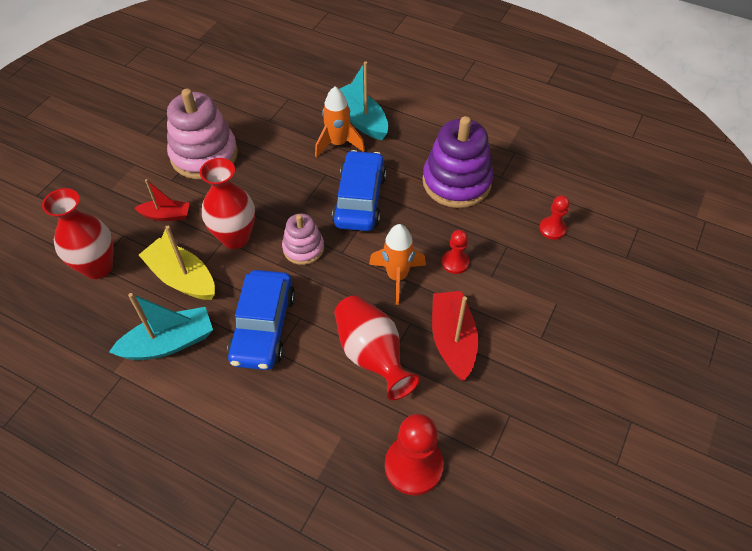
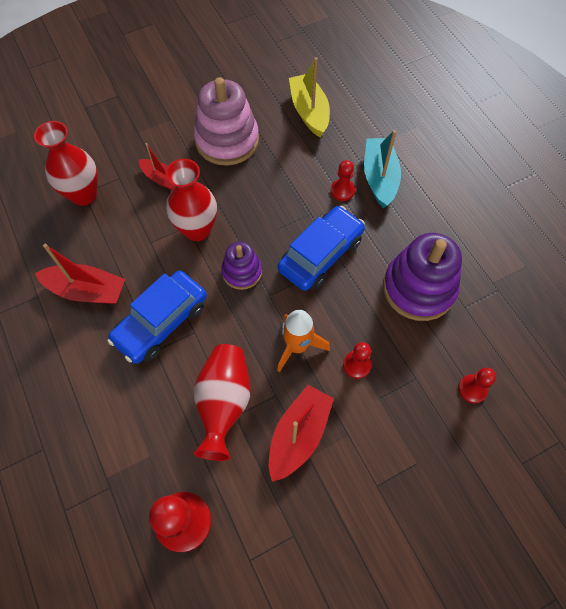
camera: 35 degrees right, 10 degrees up
(169, 343) = (87, 291): turquoise boat -> red boat
(182, 278) = (134, 241): yellow boat -> yellow boat (309, 111)
(303, 248) = (242, 272): pink stacking toy -> purple stacking toy
(338, 144) = (342, 190): orange rocket -> red pawn

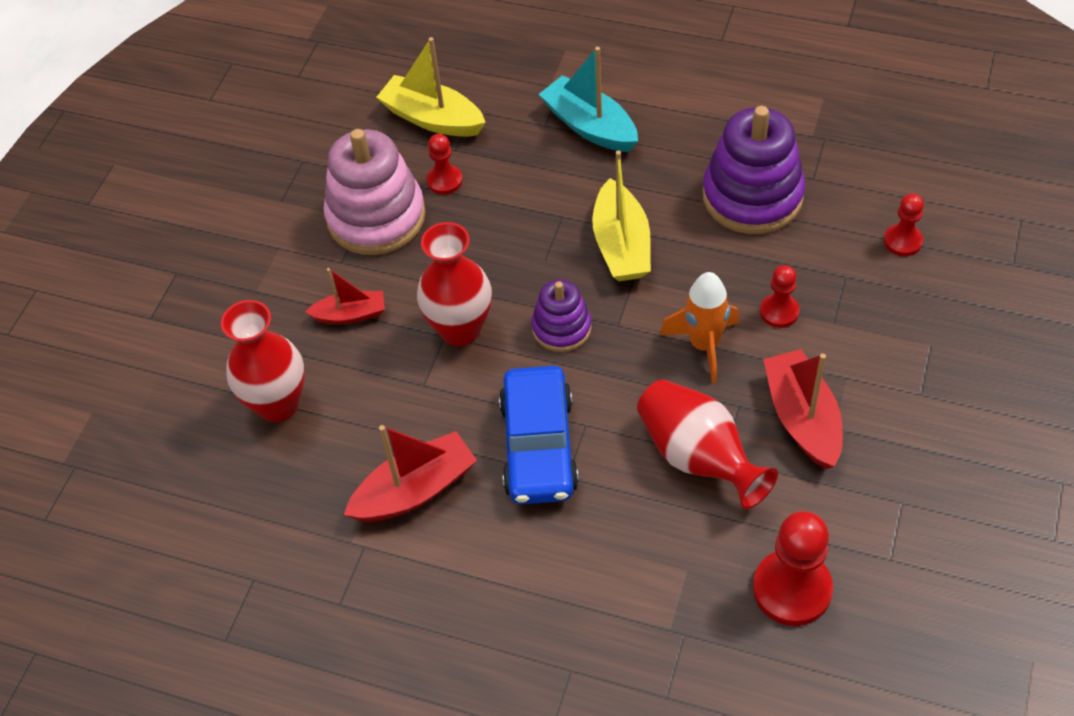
camera: 40 degrees left, 10 degrees down
(320, 254) = (621, 245): blue car -> yellow boat
(342, 190) = (567, 168): red pawn -> red pawn (444, 181)

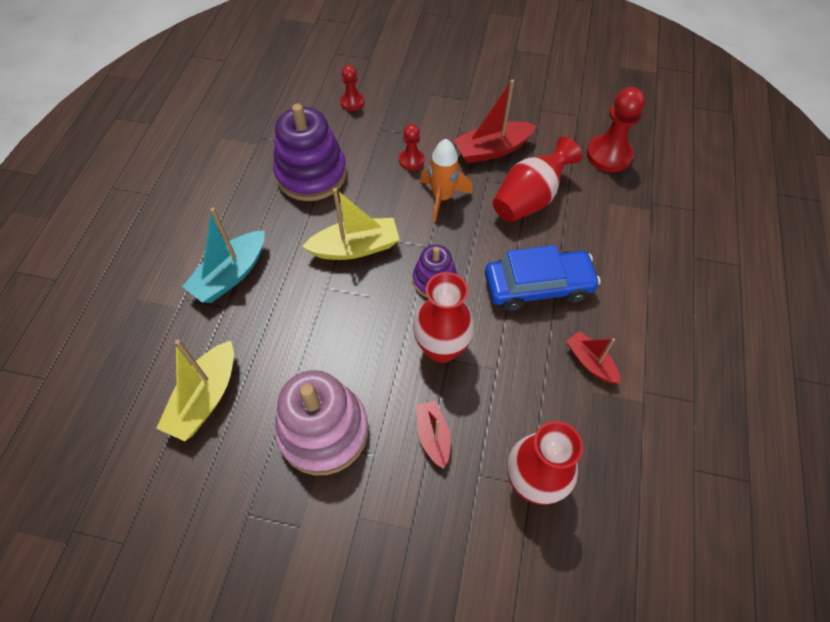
camera: 100 degrees left, 5 degrees up
(415, 490) = (590, 362): red boat -> red boat, size x0.62
(444, 181) = (283, 378): red pawn -> none

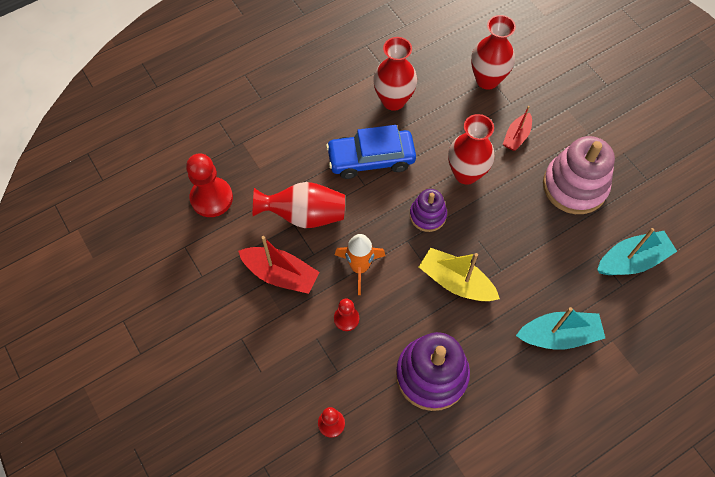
camera: 135 degrees left, 5 degrees up
(205, 398) = (632, 260): yellow boat -> turquoise boat
(538, 286) = (371, 159): blue car -> blue car turned 45 degrees counterclockwise
(590, 362) = (393, 100): red boat -> red vase

